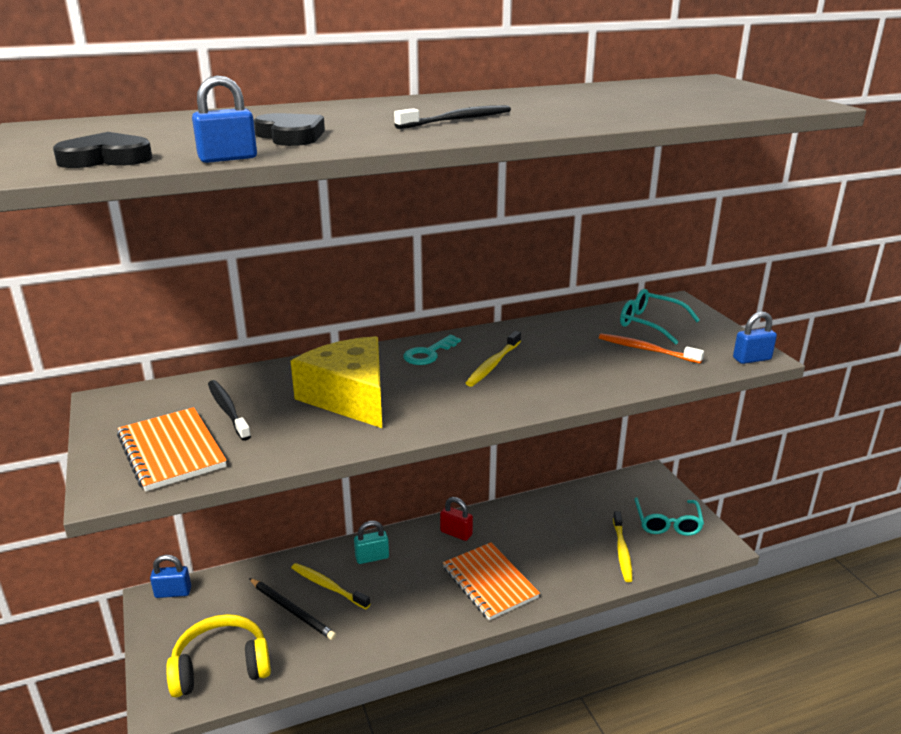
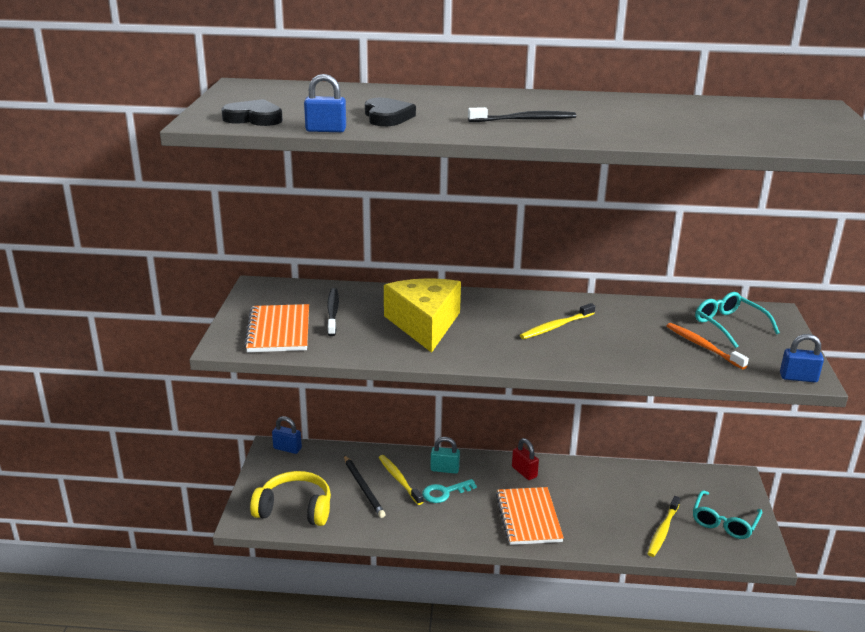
camera: 25 degrees right, 0 degrees up
(428, 354) = (510, 306): turquoise key -> turquoise key (444, 492)

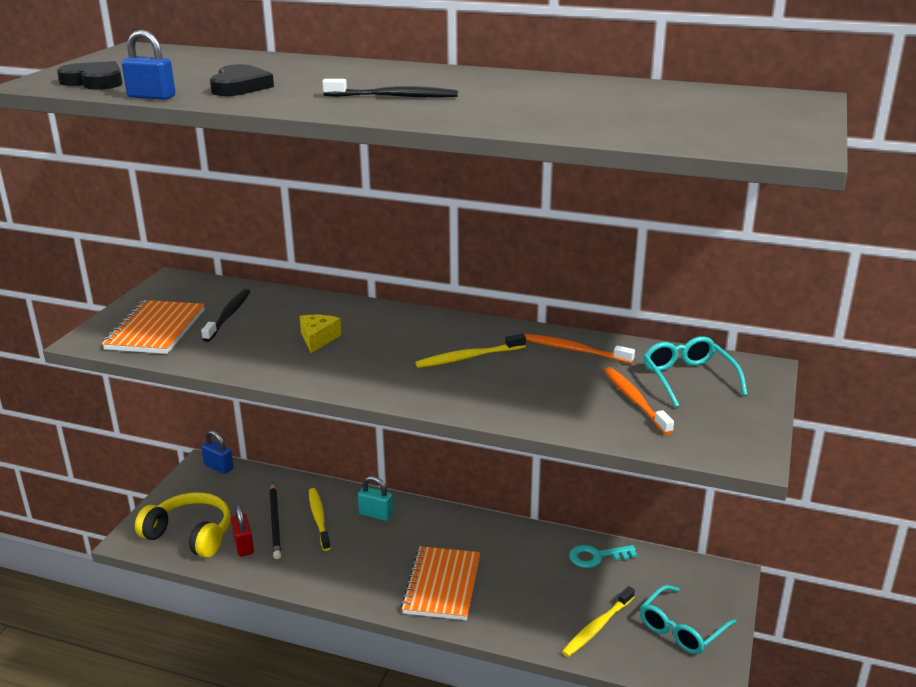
camera: 15 degrees right, 0 degrees up
(424, 324) = (318, 339): yellow cheese -> yellow cheese, size x0.45
(444, 492) = (361, 541): turquoise key -> turquoise key (596, 557)
(524, 472) = (465, 530): red padlock -> red padlock (244, 545)
(632, 312) = (575, 350): none -> orange toothbrush
(798, 378) = (734, 454): blue padlock -> none

